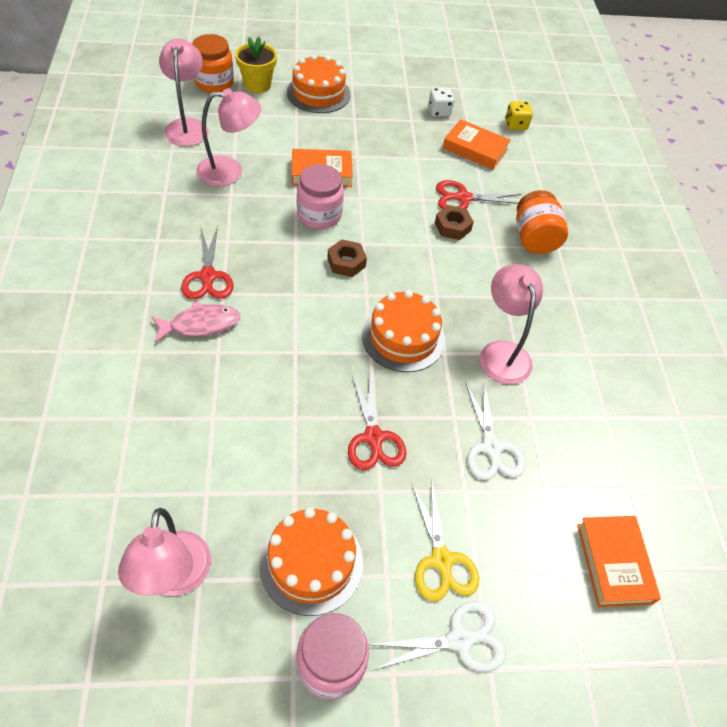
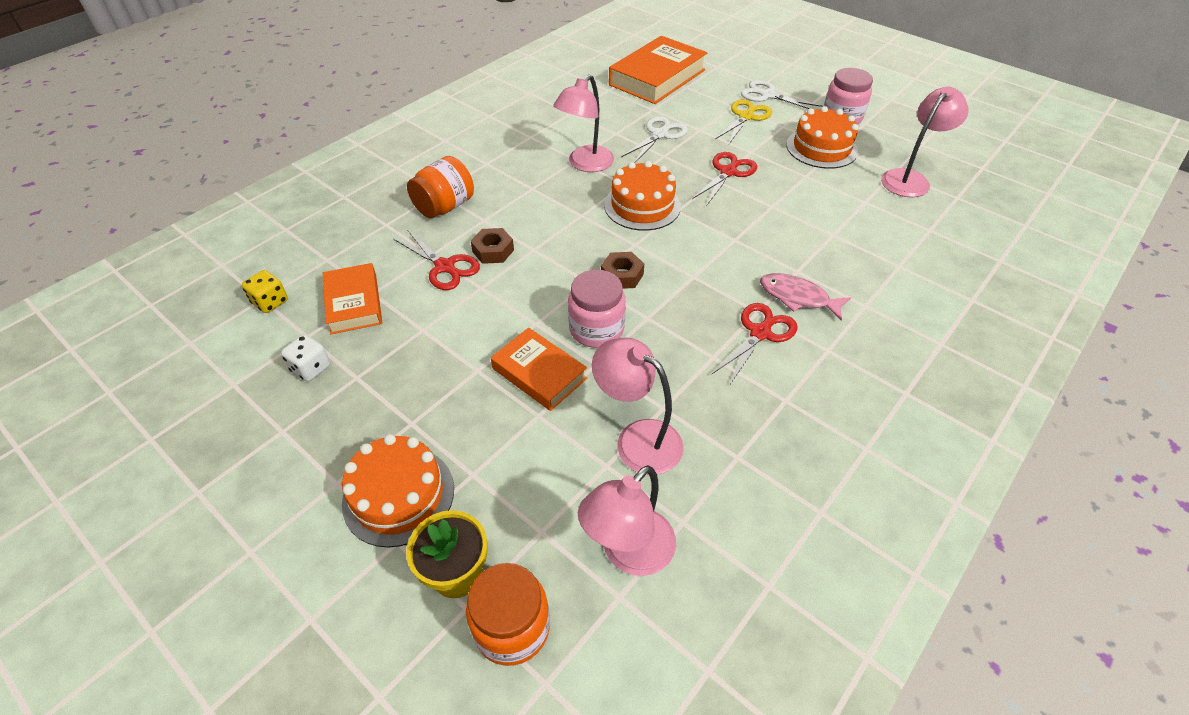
camera: 130 degrees left, 5 degrees down
(613, 563) = (657, 77): orange book -> orange book, size x1.66

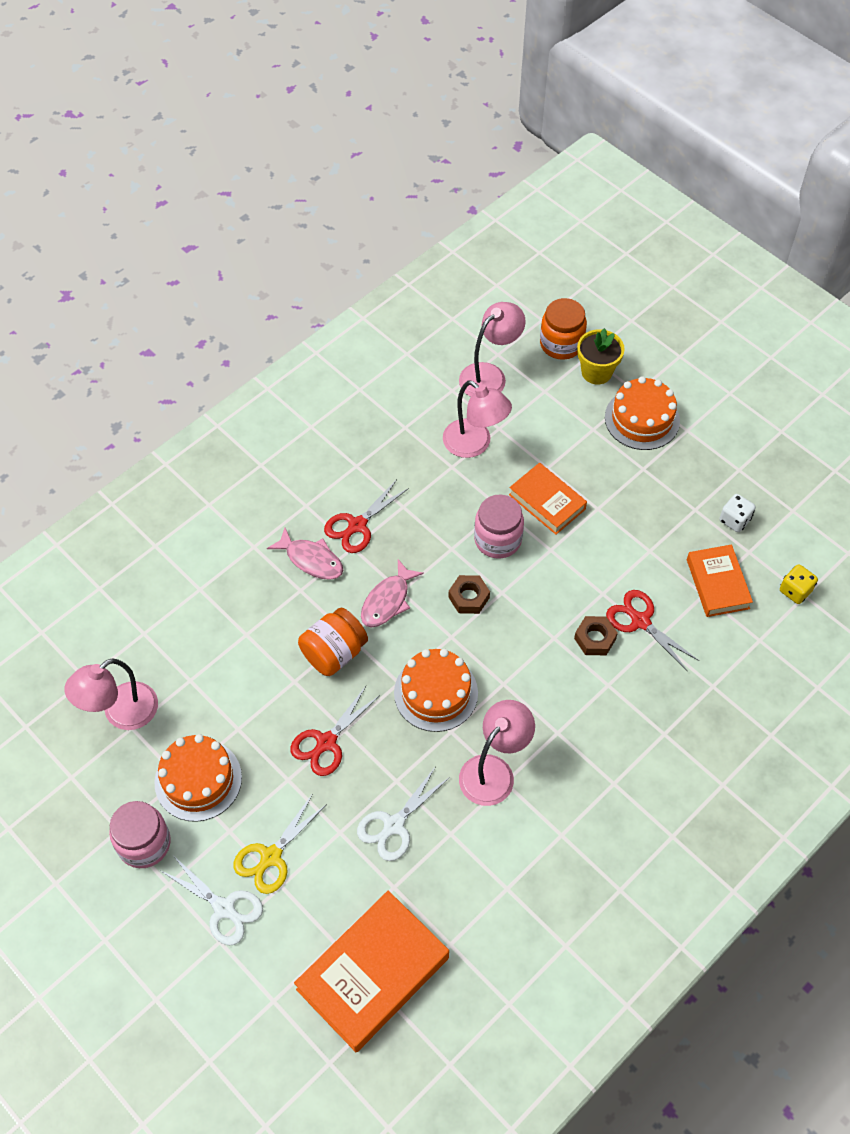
camera: 175 degrees left, 10 degrees up
(444, 207) = (653, 708): orange jar -> orange jar (334, 653)
(705, 268) = (387, 601): none -> pink fish

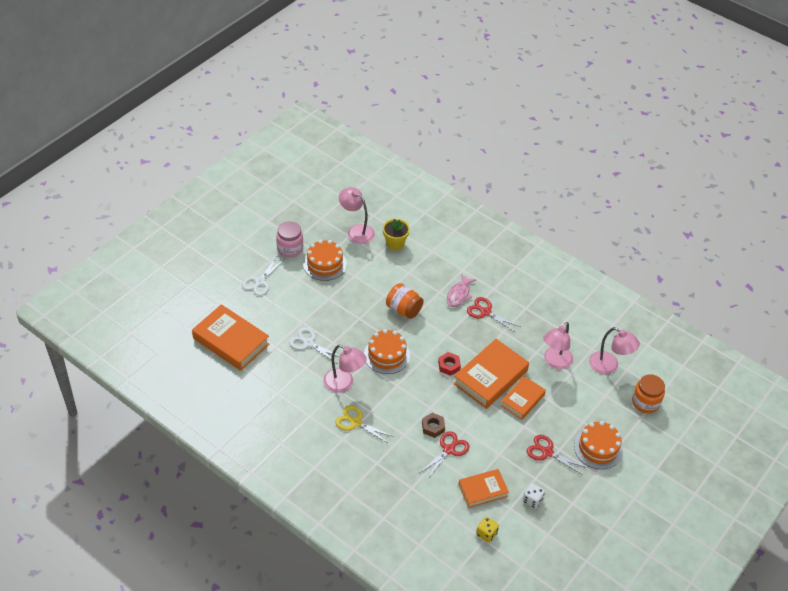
camera: 80 degrees right, 10 degrees down
(271, 857) = (287, 296): yellow scissors -> yellow scissors (356, 422)
(326, 742) = (351, 311): red scissors -> red scissors (547, 452)
(387, 601) = (440, 329): pink fish -> none
(469, 597) = (449, 366): brown nut -> red nut
(497, 539) = (490, 377): pink jar -> orange book
(596, 372) = (628, 422): yellow flower pot -> yellow flower pot (395, 244)

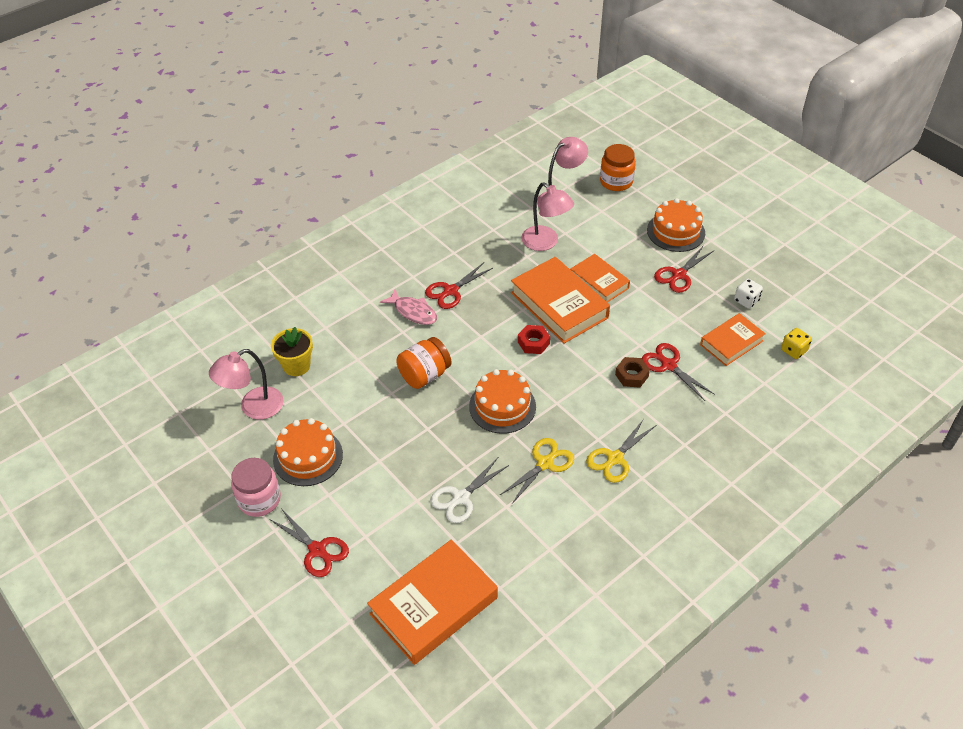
camera: 75 degrees left, 0 degrees up
(260, 282) = (317, 550): white scissors -> red scissors
(344, 384) = (545, 463): pink lamp -> yellow scissors
(483, 490) = (731, 343): orange book -> orange book turned 60 degrees clockwise

